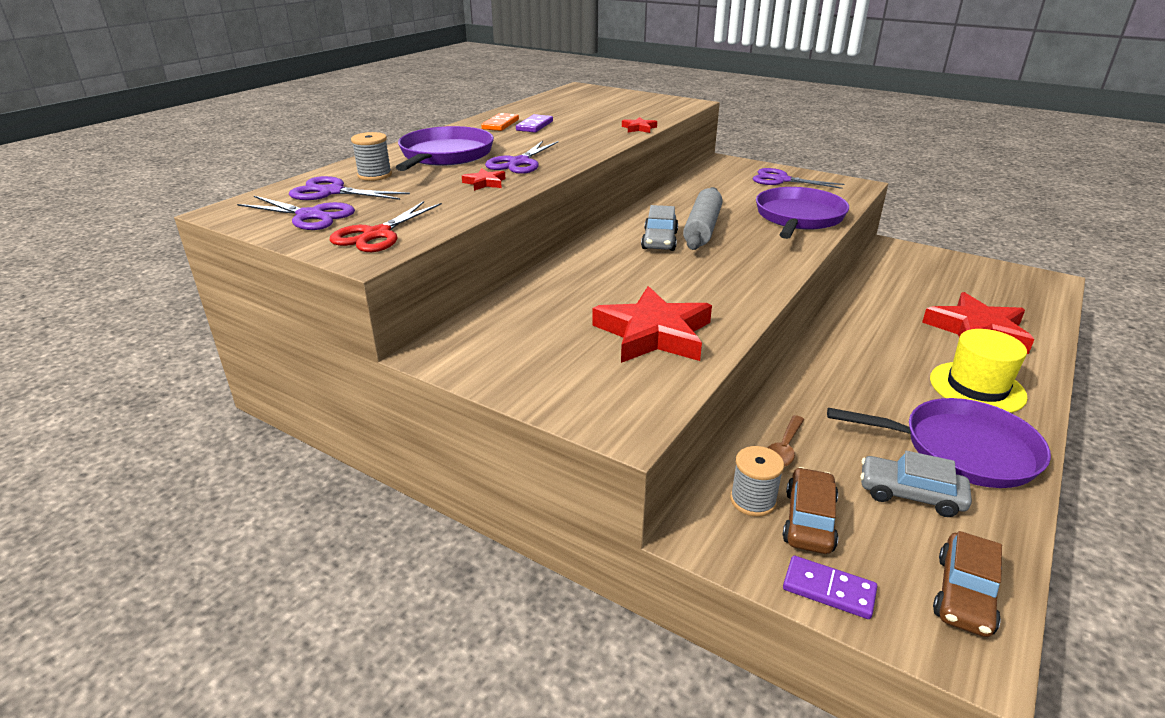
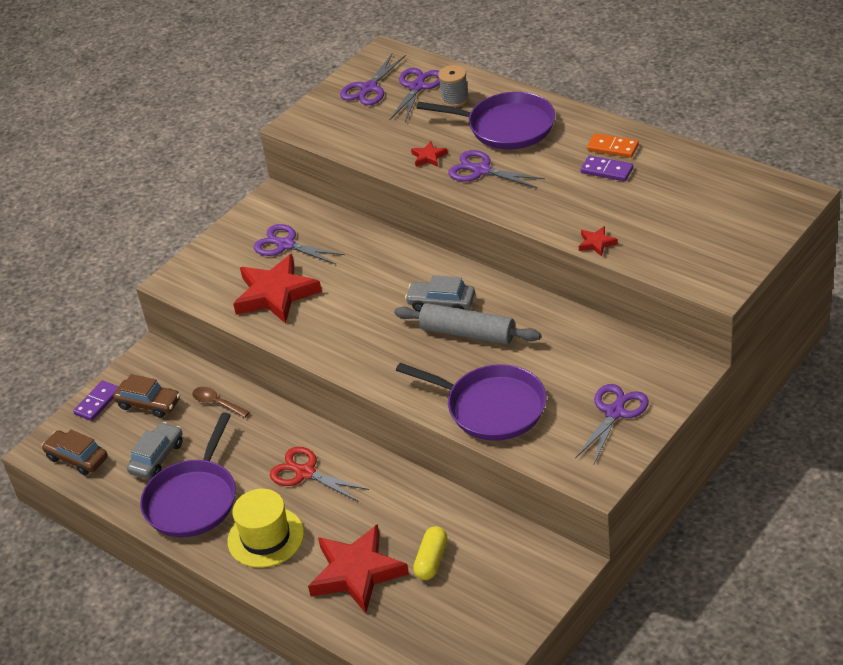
camera: 100 degrees right, 10 degrees up
(377, 234) = (329, 123): red scissors -> red scissors (305, 473)
(549, 334) = (286, 245): none -> purple scissors
(753, 500) = (172, 381): grey spool -> none
(932, 297) = (431, 560): none -> yellow capsule

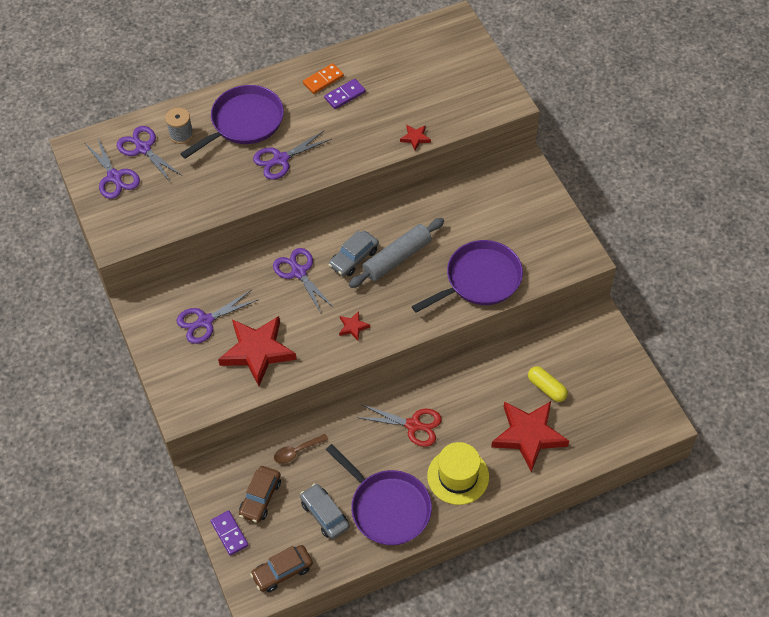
camera: 65 degrees left, 15 degrees up
(149, 404) = (260, 498): brown car -> brown car turned 150 degrees clockwise
(305, 473) = (413, 425): red scissors -> red scissors turned 135 degrees counterclockwise
(428, 157) = (236, 181): red star -> red star (353, 327)
(614, 413) = (533, 219): purple scissors -> purple scissors (299, 272)

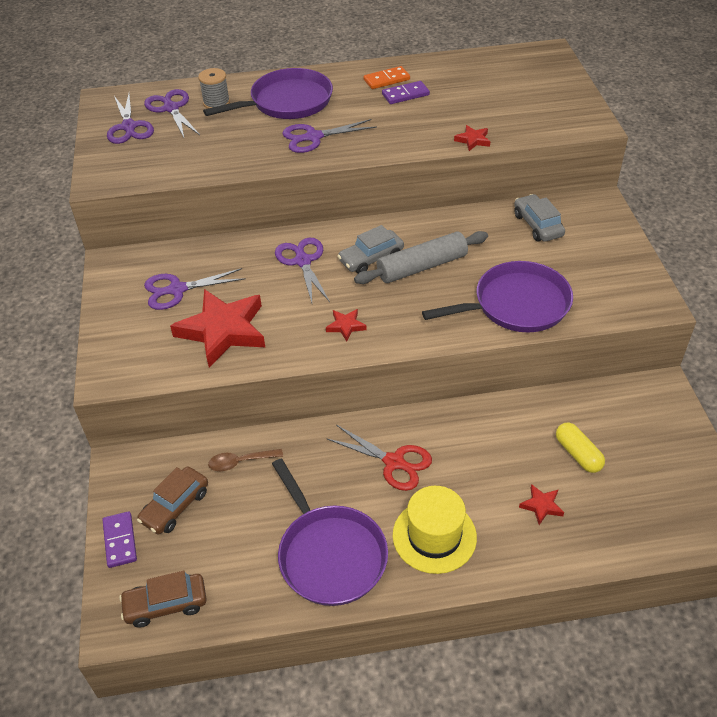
camera: 15 degrees right, 10 degrees down
(325, 515) = (246, 545): grey car -> grey car (537, 225)
(528, 435) = (541, 506): red star -> red star, size x0.43

